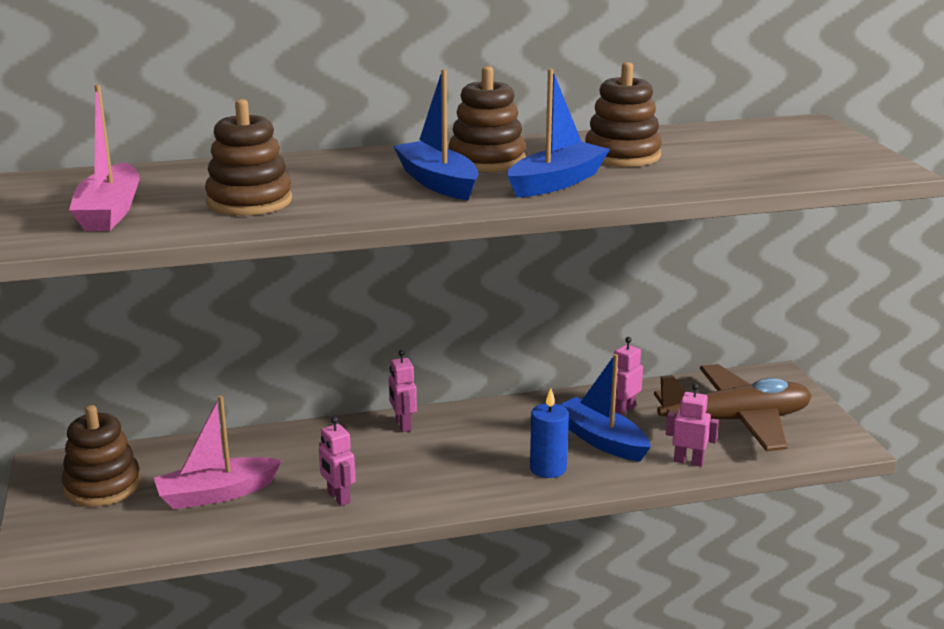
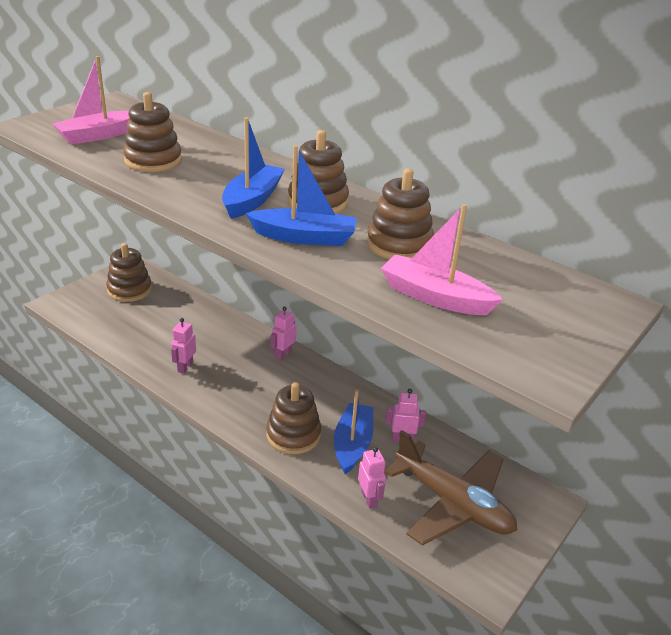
camera: 50 degrees right, 10 degrees up
(217, 494) = (152, 326): pink boat -> pink boat (435, 297)
(548, 468) = (293, 435): blue candle -> brown stacking toy

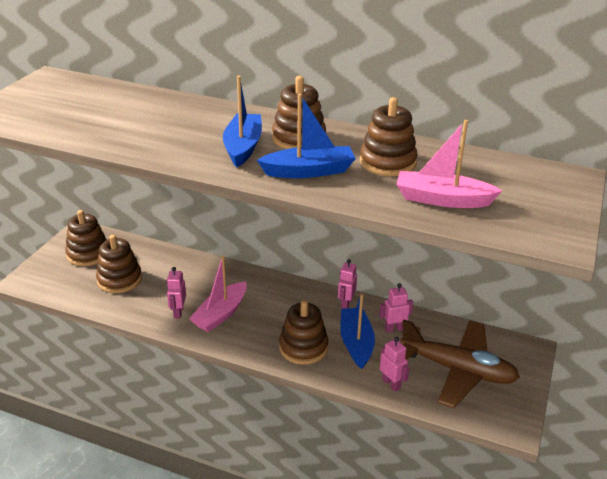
camera: 15 degrees left, 0 degrees up
(98, 135) = (61, 112): pink boat -> pink boat (221, 314)
(153, 161) = (130, 127): brown stacking toy -> brown stacking toy (119, 279)
(283, 355) = (260, 281): pink robot -> pink robot (346, 304)

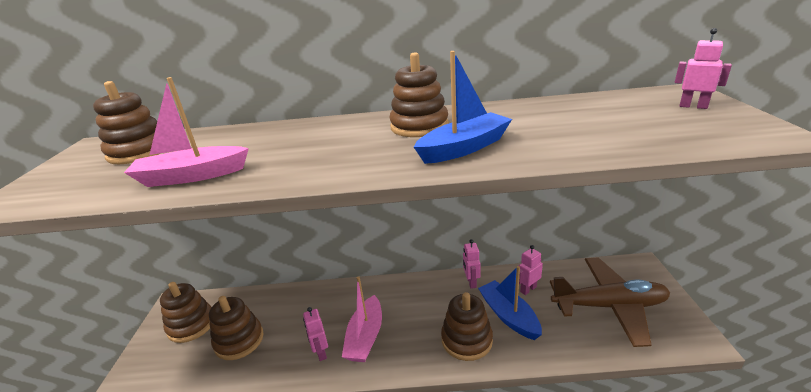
camera: 20 degrees left, 5 degrees down
(243, 147) = (371, 147): blue boat -> none
(387, 162) = (526, 121): brown stacking toy -> brown stacking toy (139, 152)
(391, 384) = (571, 344): pink robot -> pink robot (693, 106)
(442, 199) = (621, 134): pink boat -> pink boat (192, 176)

